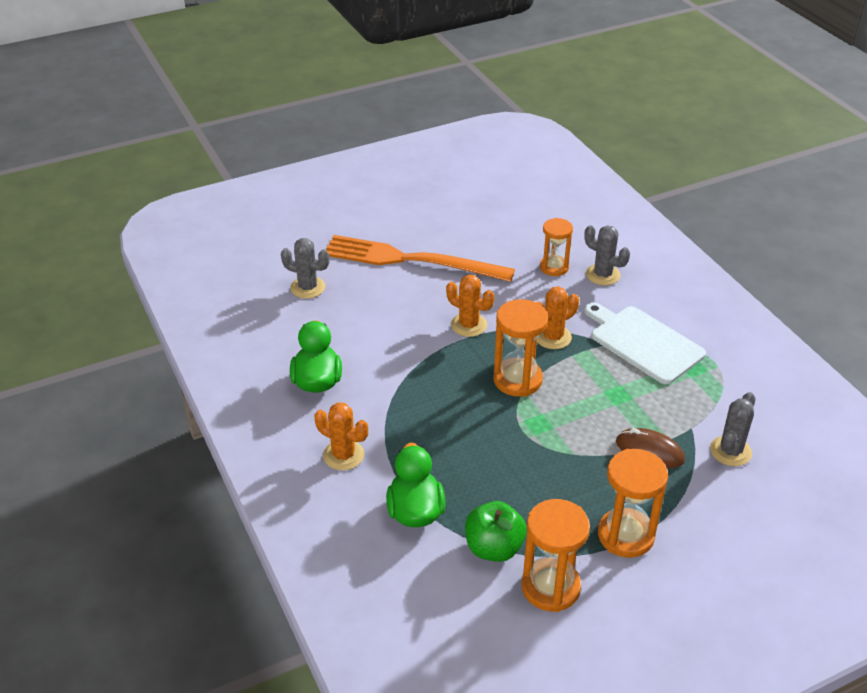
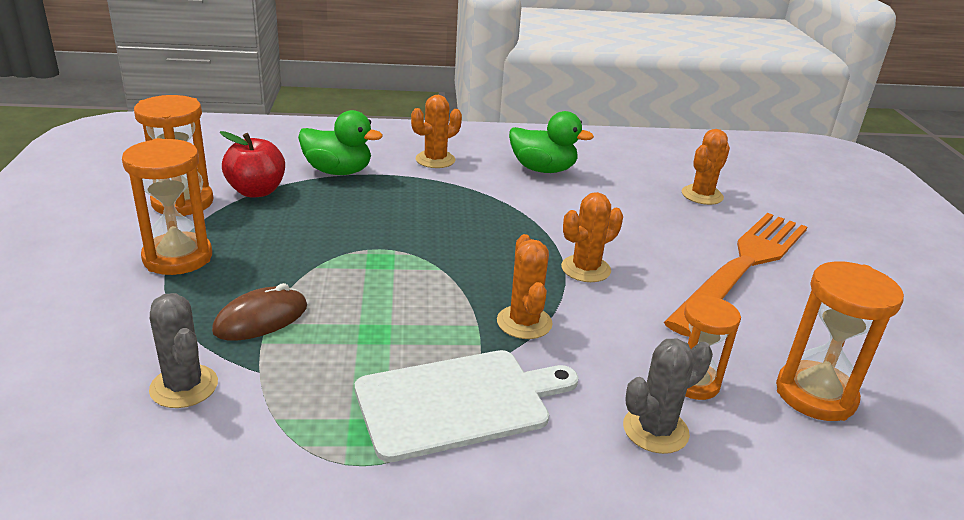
camera: 110 degrees right, 10 degrees down
(308, 287) = (702, 195): grey cactus -> orange cactus
(494, 548) = (256, 191): green apple -> red apple
(517, 380) = (462, 270): orange hourglass -> orange hourglass (815, 395)

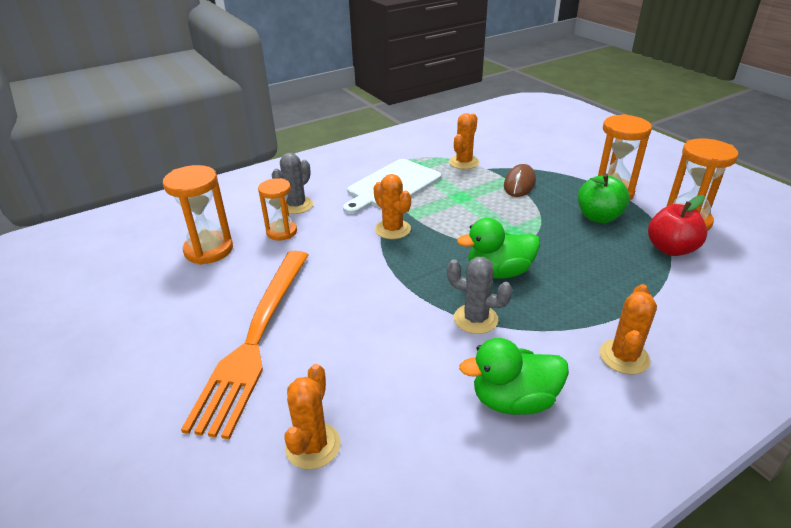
camera: 155 degrees right, 5 degrees up
(184, 386) = (503, 155): grey cactus -> grey cactus (475, 319)
(256, 239) = (598, 217): none -> green apple
(338, 171) = (664, 296): green duck -> green duck (499, 272)
(585, 269) = (381, 281): orange cactus -> orange cactus (464, 162)

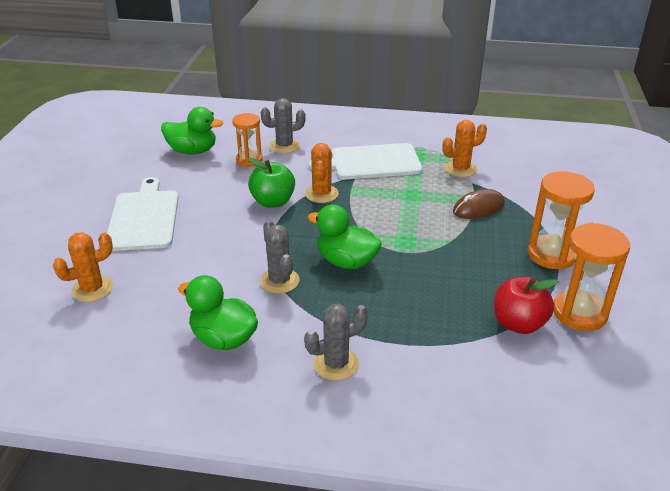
camera: 40 degrees right, 0 degrees up
(209, 250) = (192, 151): orange hourglass -> green duck
(255, 339) = (144, 218): orange fork -> white cutting board
(598, 217) = (500, 267): green apple -> green apple (273, 202)
(624, 357) = (336, 364): orange cactus -> grey cactus

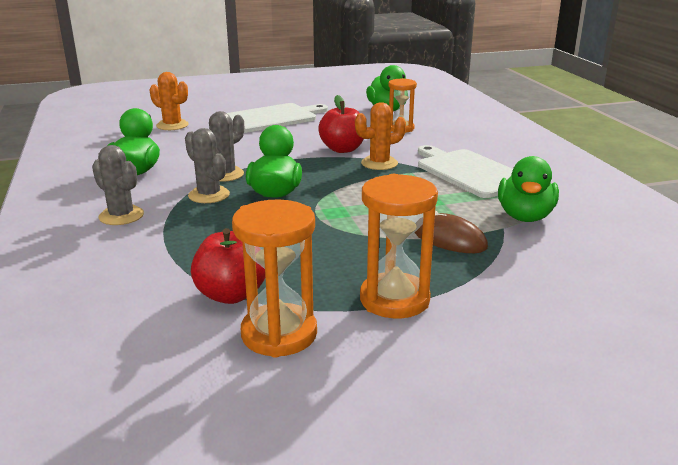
camera: 65 degrees right, 10 degrees down
(273, 202) = (342, 149): green apple -> red apple
(284, 146) = (444, 135): grey cactus -> grey cactus (209, 195)
(460, 169) = (525, 217): orange cactus -> green duck

